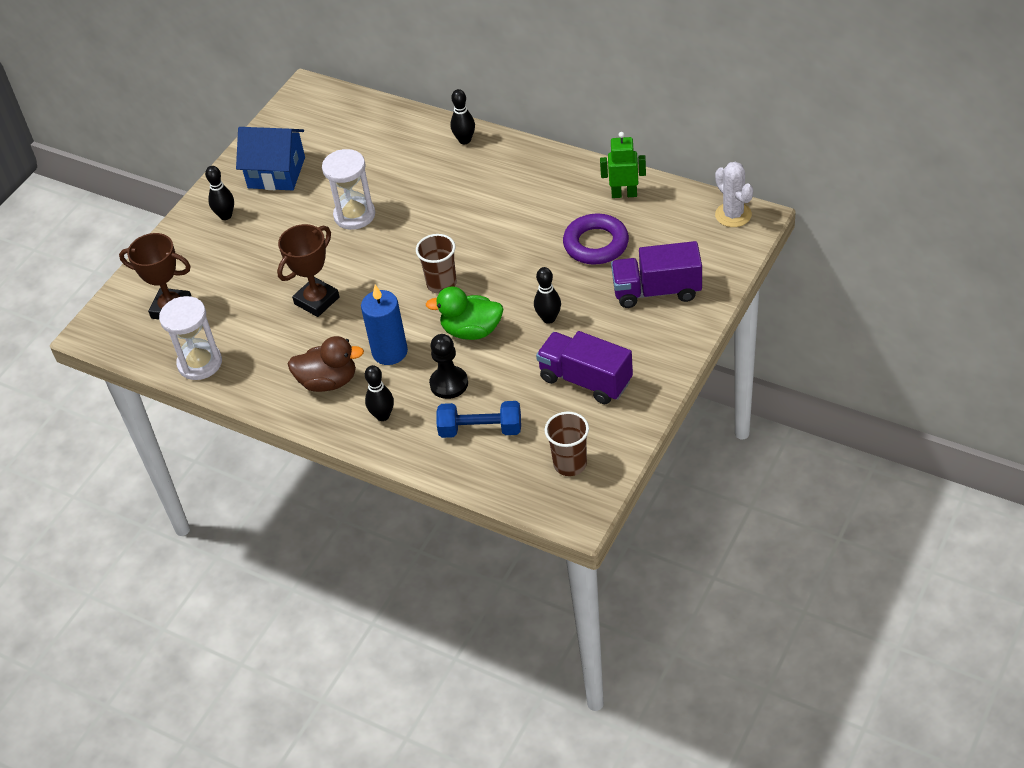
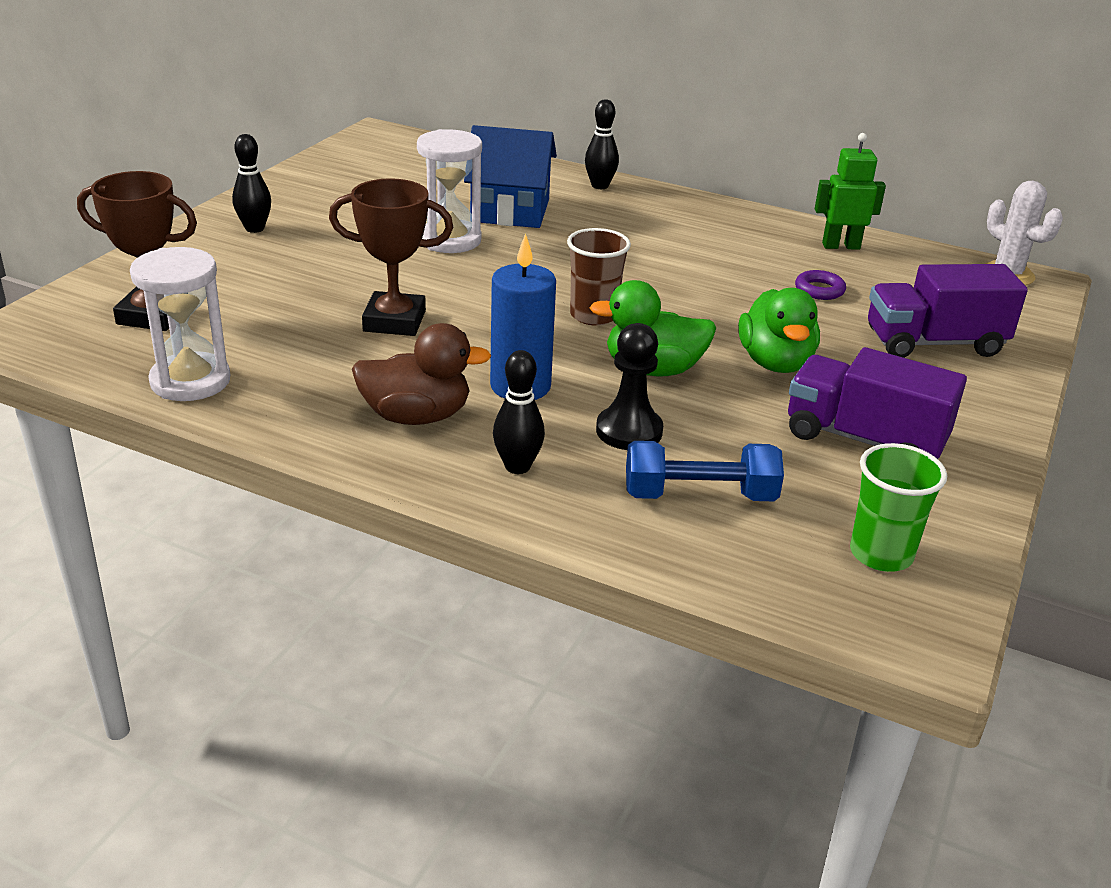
camera: 10 degrees left, 15 degrees down
(276, 172) = (334, 195): blue house -> blue house (510, 211)
(317, 300) = (394, 321): brown trophy -> brown trophy turned 60 degrees clockwise
(549, 318) = (775, 363): black bowling pin -> green duck
(570, 464) = (881, 554): brown cup -> green cup
(596, 244) = (819, 290): purple ring -> purple ring, size x0.51

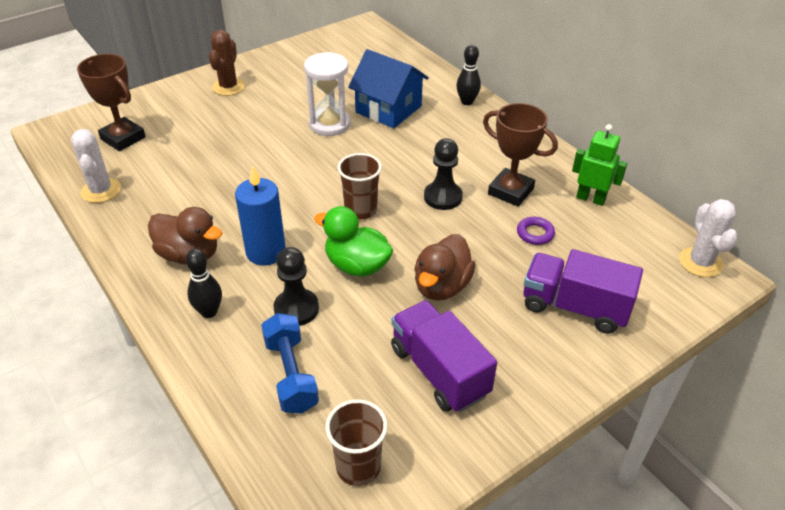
camera: 30 degrees right, 10 degrees up
(190, 381) = (101, 191): white hourglass -> white cactus
(254, 228) = (228, 87): black bowling pin -> brown cactus
(394, 321) = (241, 179): brown trophy -> brown trophy (510, 191)
(678, 281) = (443, 197): none -> black pawn
(699, 495) = (291, 374): blue dumbbell -> blue dumbbell turned 45 degrees clockwise
(775, 363) = (442, 286): green duck -> brown duck
(881, 554) = (358, 467): green cup -> brown cup

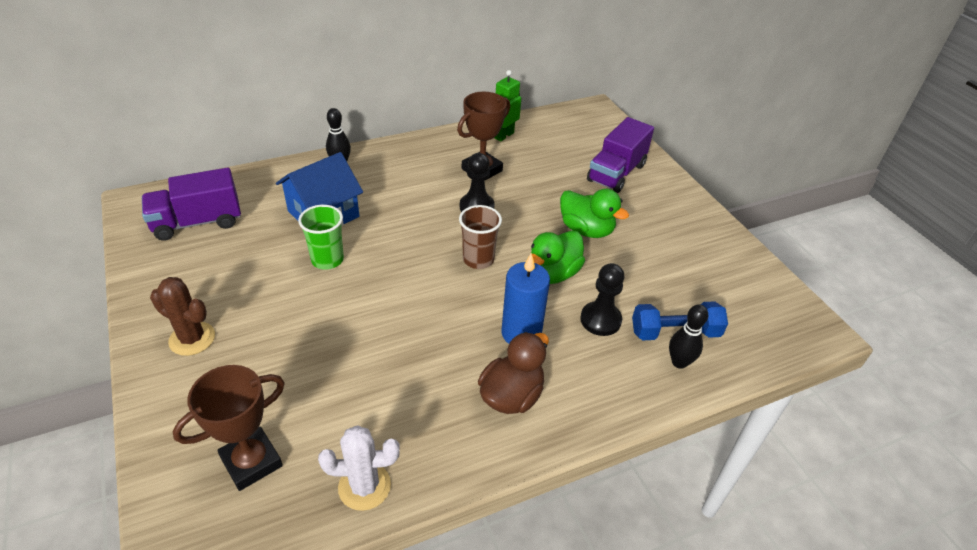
camera: 80 degrees left, 0 degrees up
(209, 312) = (597, 383): black bowling pin -> black bowling pin (679, 362)
(329, 124) = (327, 260): white hourglass -> green cup
(358, 467) = (760, 305): brown cup -> none
(439, 371) = (673, 249): purple truck -> purple truck (198, 222)
(442, 286) = (586, 230): brown duck -> green duck
(535, 233) = (536, 171): purple ring -> none
(700, 262) = (582, 112): white cactus -> none

